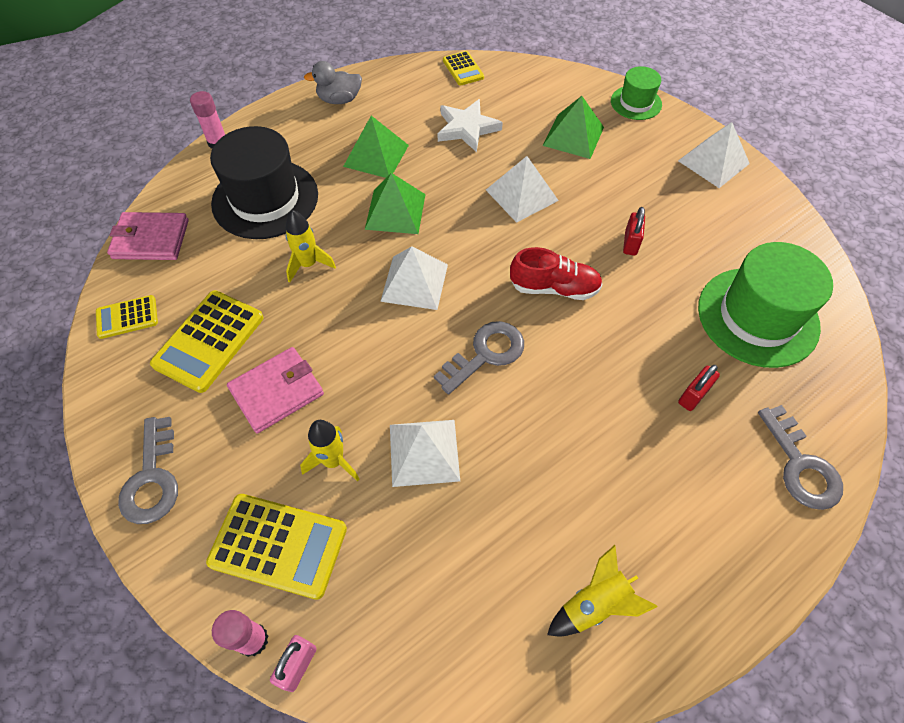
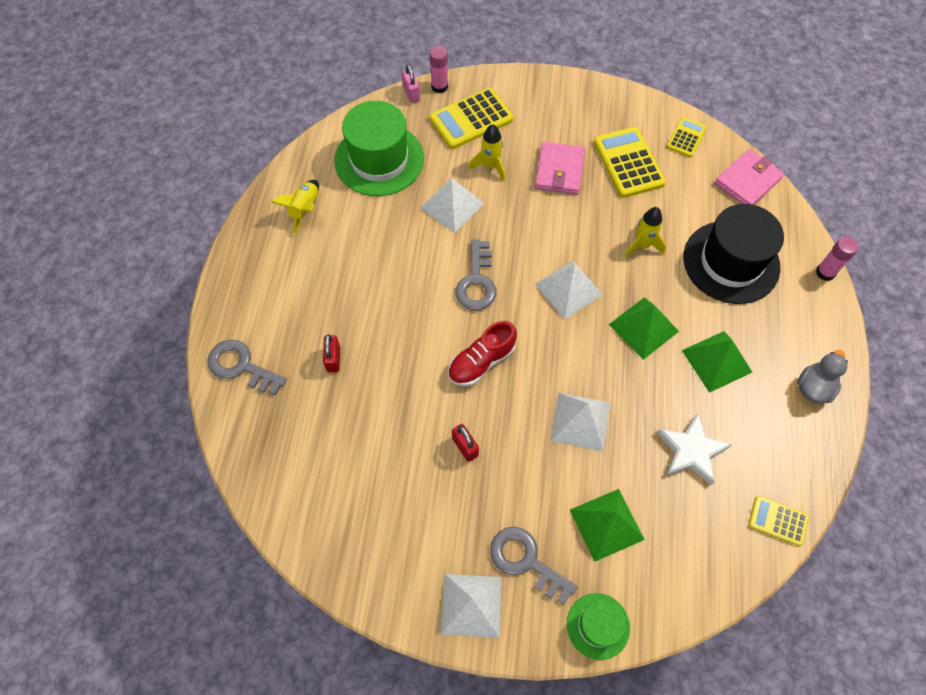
camera: 135 degrees right, 5 degrees up
(152, 478) = (560, 95): grey key -> grey key (526, 561)
(757, 317) = (330, 459): green hat -> green hat (379, 159)

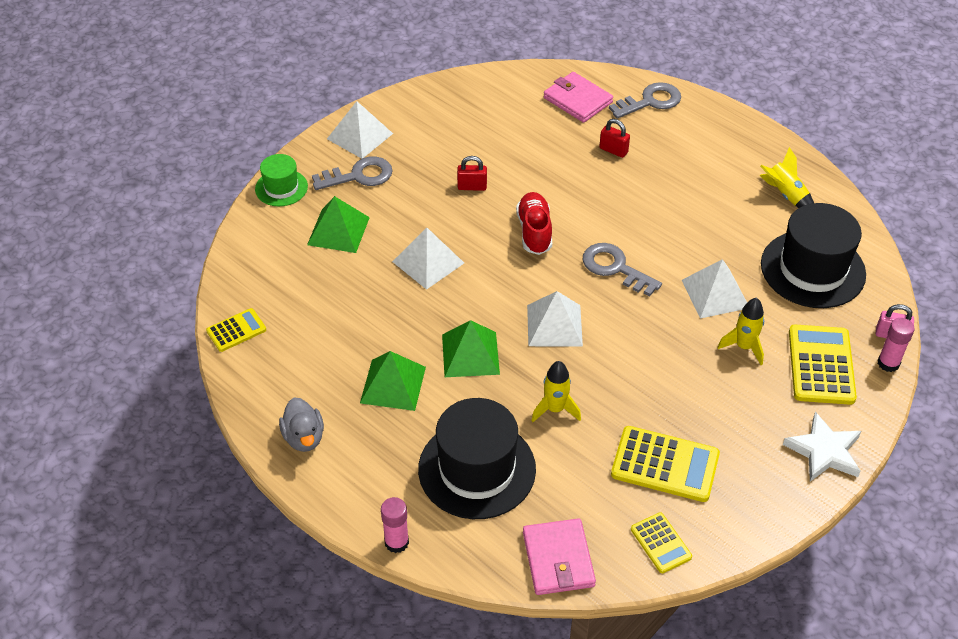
camera: 125 degrees right, 15 degrees down
(379, 159) = (813, 269): green hat -> black hat
(559, 170) = (698, 399): pink wallet -> pink wallet (578, 100)
(691, 451) = (338, 314): white star -> white star (824, 451)

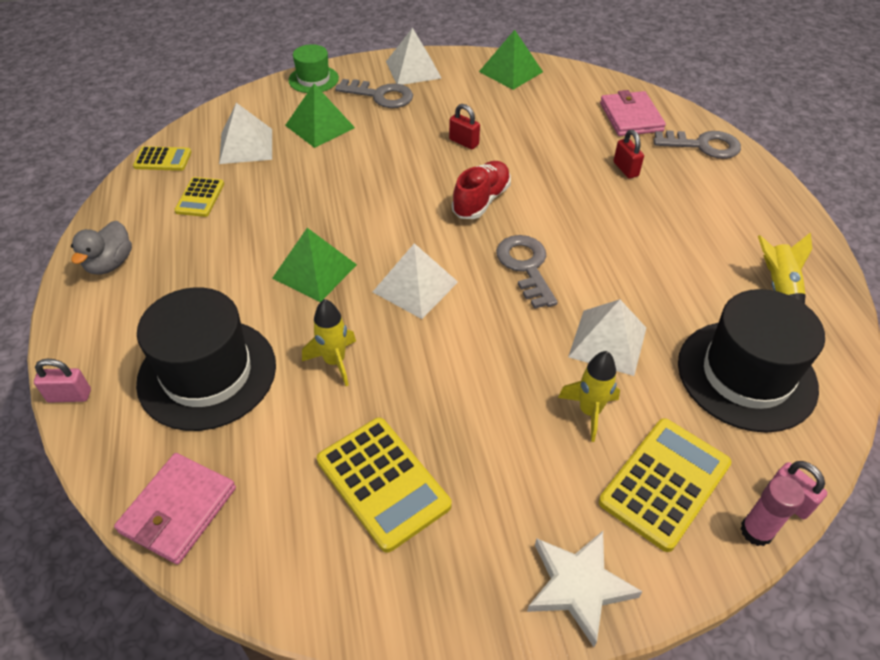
camera: 35 degrees right, 0 degrees up
(393, 384) = (224, 261): green pyramid -> green pyramid (511, 71)
(396, 542) = (69, 396): pink glue stick -> pink padlock
(428, 262) = (363, 181): white pyramid -> white pyramid (246, 146)
(660, 543) = (291, 565): yellow calculator -> yellow calculator (200, 197)

